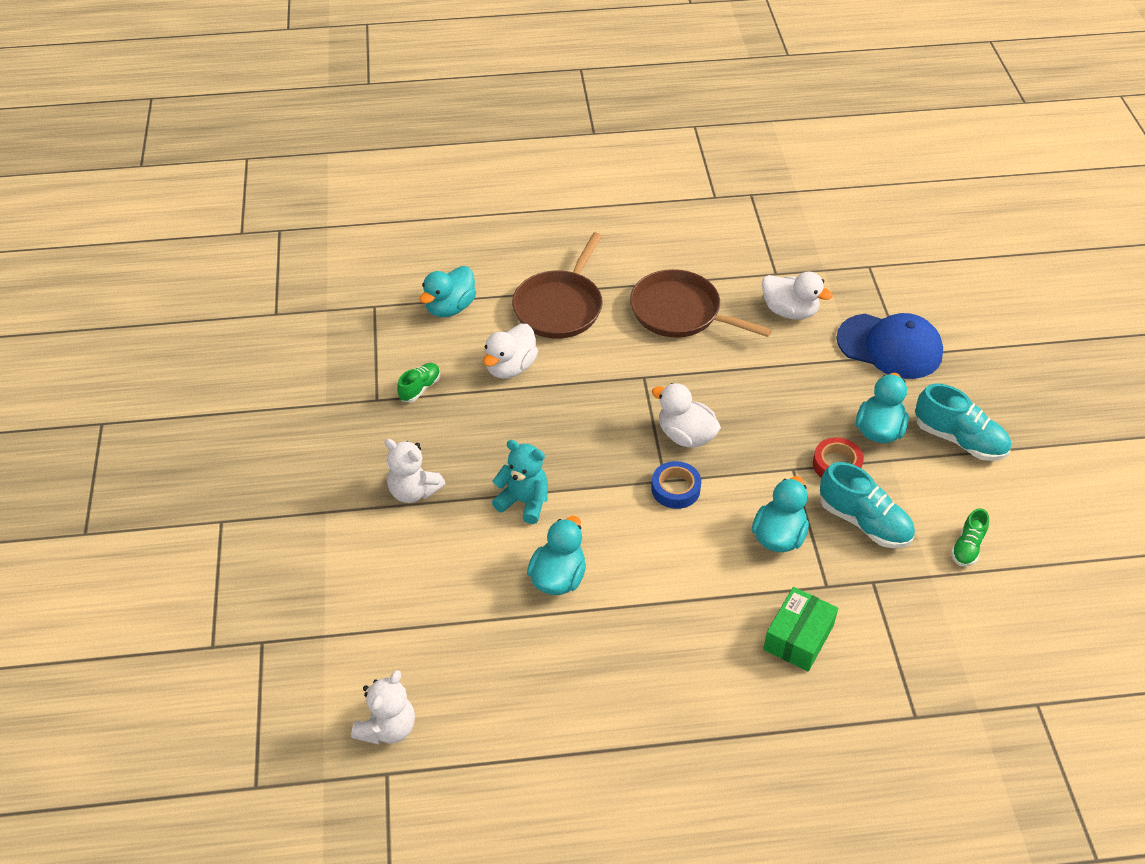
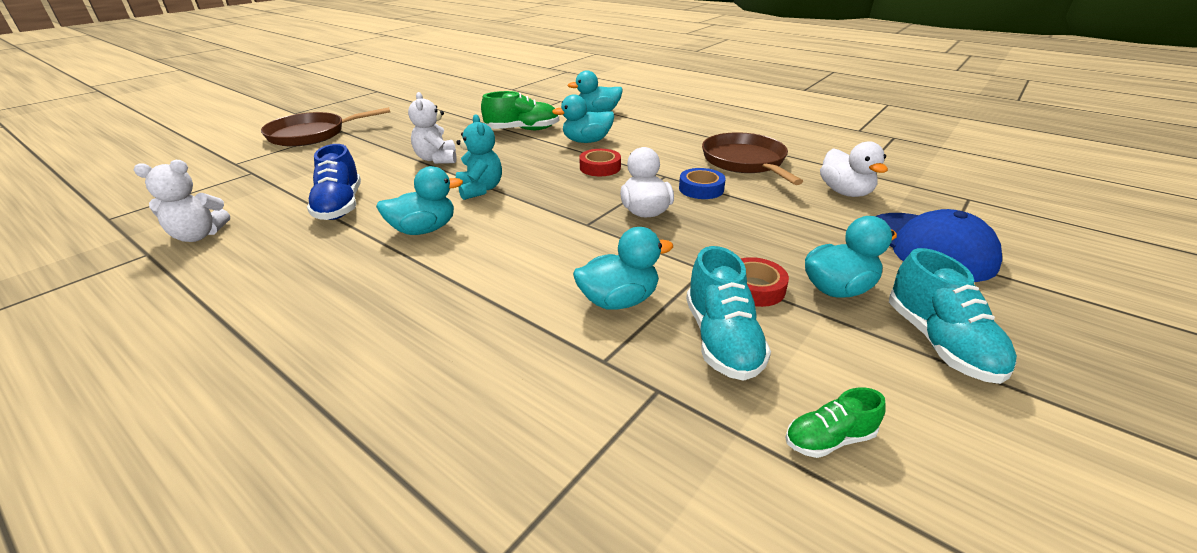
camera: 45 degrees right, 15 degrees down
(420, 388) = (523, 130): green shoe -> green shoe, size x1.74
(440, 609) = (340, 206): none -> blue shoe
(510, 367) = (586, 141): white duck -> turquoise duck
(560, 307) = (662, 133): brown pan -> brown pan (311, 134)
(578, 401) = (600, 167): none -> red tape
(675, 489) = (586, 232): blue tape -> blue tape (701, 189)
(798, 637) = (509, 379): green box -> none

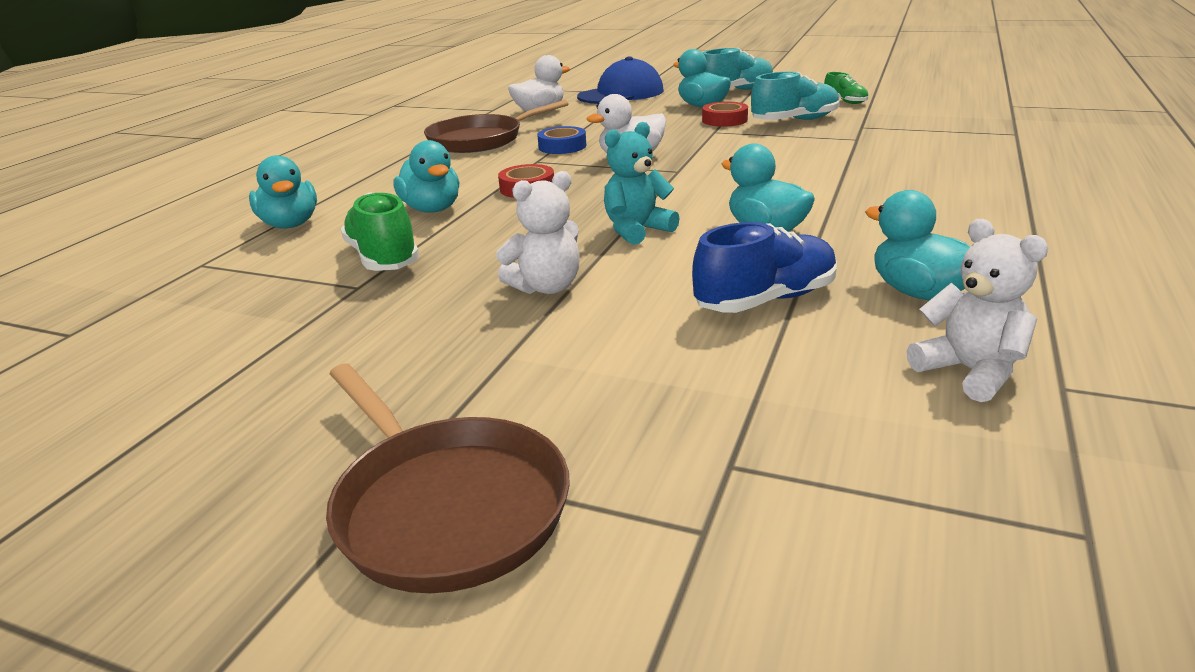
camera: 105 degrees left, 5 degrees down
(619, 301) = (787, 145): turquoise duck -> turquoise duck (919, 293)

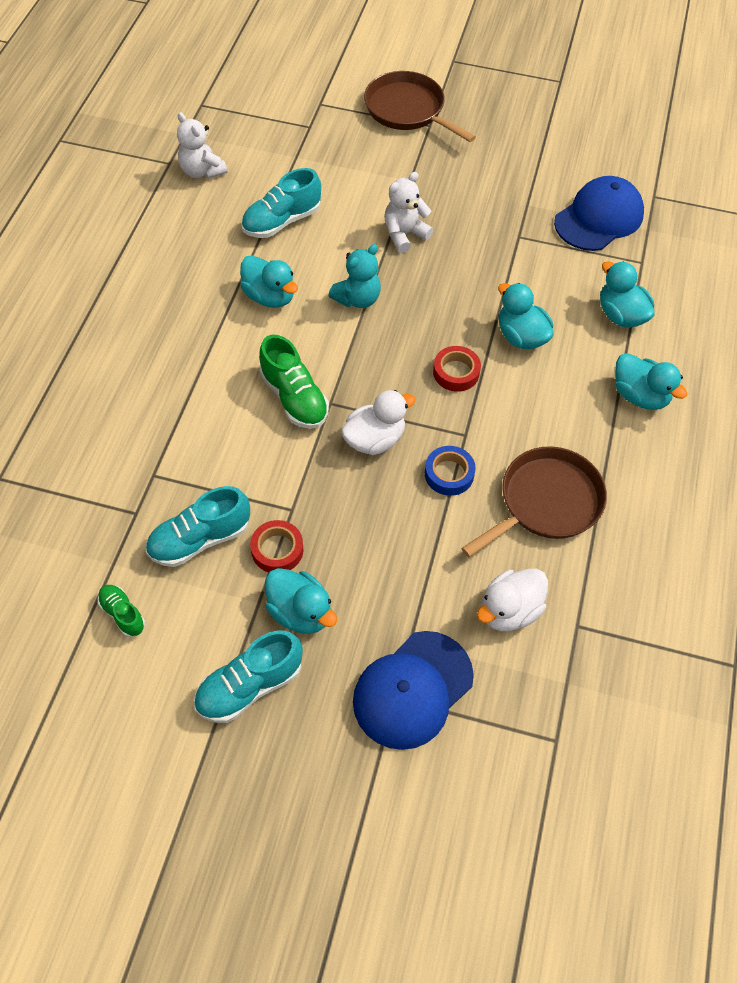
camera: 170 degrees right, 30 degrees up
(202, 307) = (599, 218): none -> blue cap
(383, 258) = (520, 267): green shoe -> green shoe (294, 398)
(766, 300) = (282, 221): blue shoe -> turquoise shoe
(919, 293) = (199, 227): turquoise duck -> turquoise duck (639, 396)

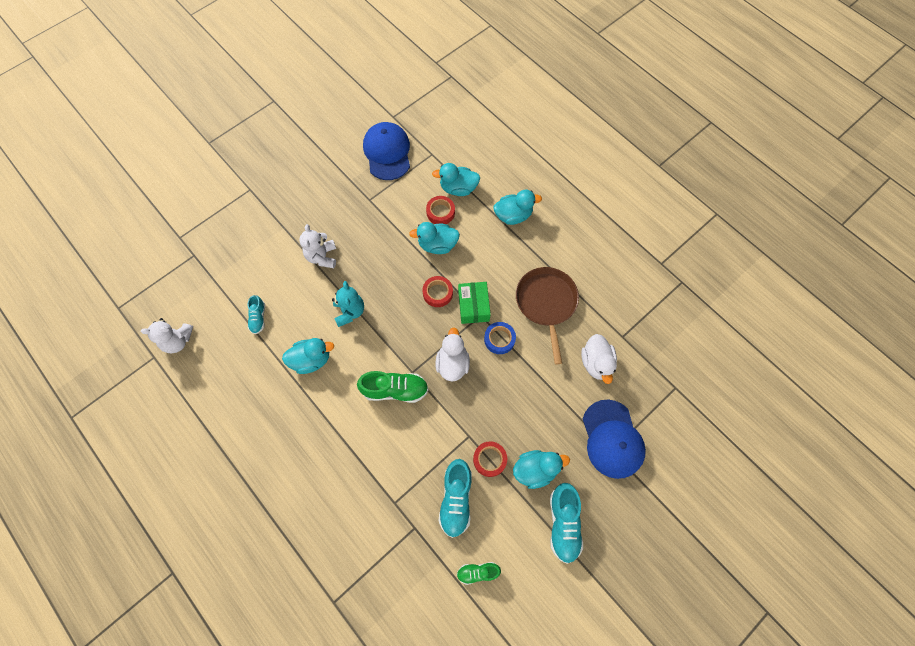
camera: 55 degrees left, 10 degrees up
(282, 221) = (258, 318): turquoise shoe -> turquoise shoe, size x0.57
(407, 110) = (227, 193): brown pan -> none
(471, 420) = (473, 306): none -> green box
(569, 315) = (440, 212): none -> red tape

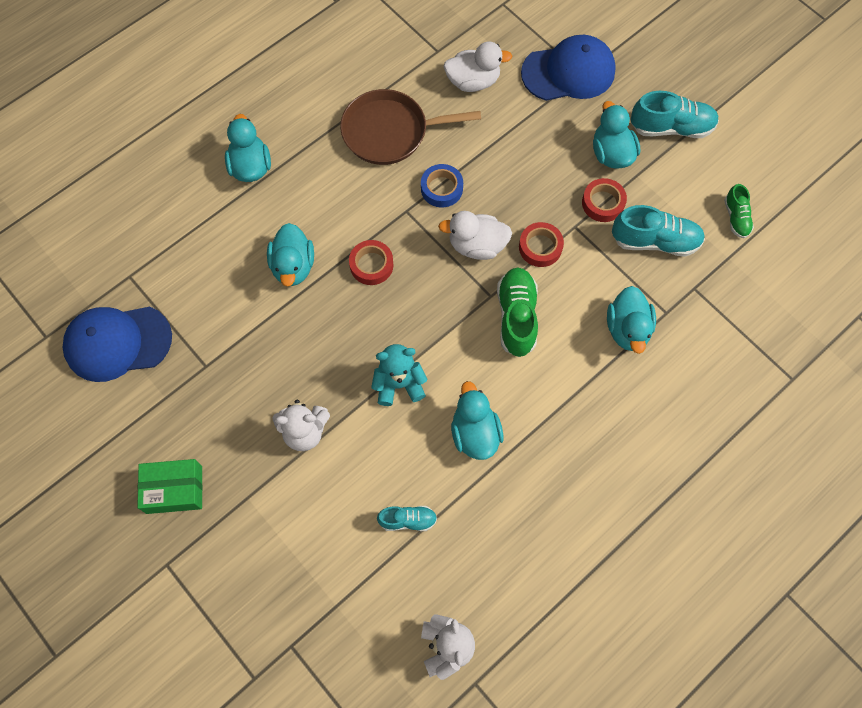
camera: 90 degrees left, 0 degrees up
(440, 212) = (237, 262): red tape -> red tape (540, 247)
(458, 188) = (197, 238): turquoise duck -> turquoise duck (627, 329)
(473, 306) = (392, 219): green box -> green box (174, 489)

